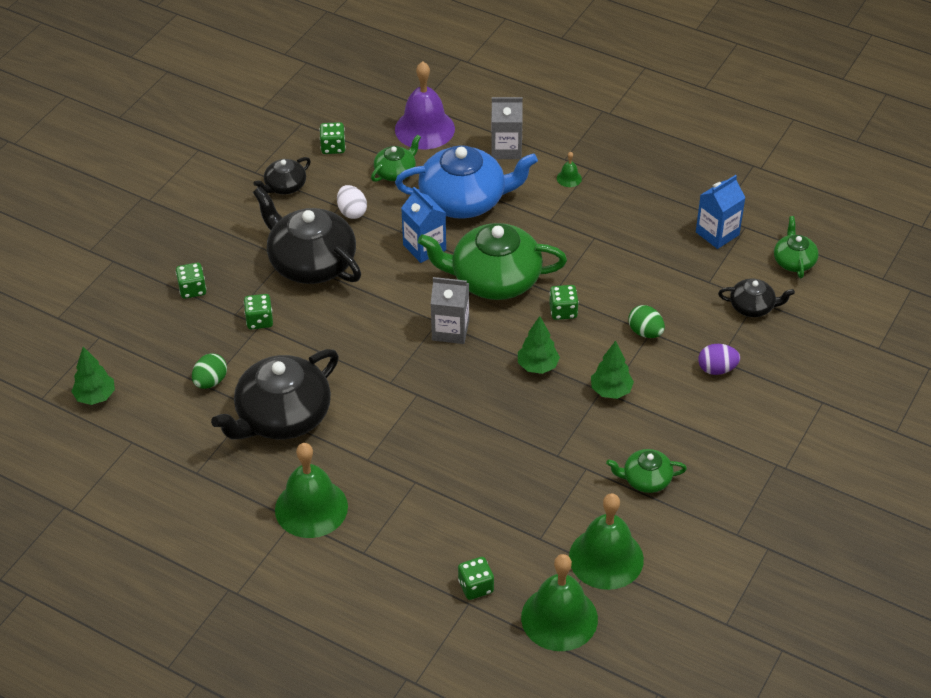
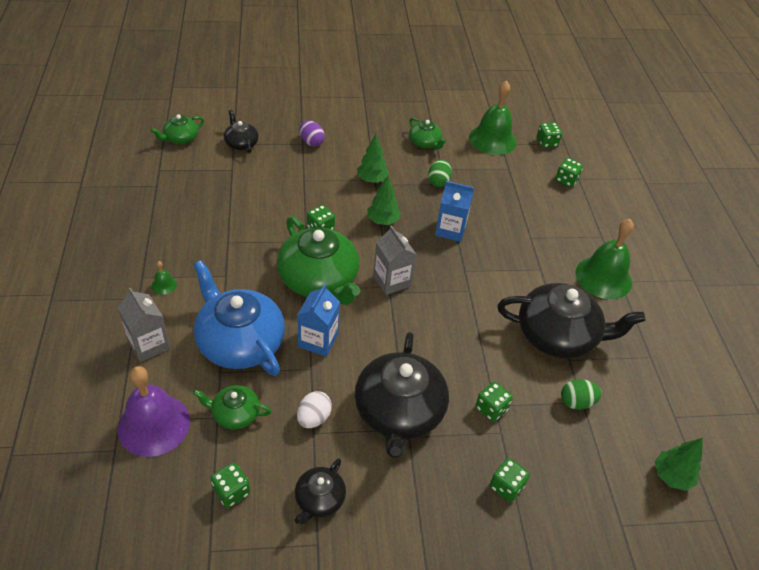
camera: 130 degrees left, 0 degrees up
(284, 186) = (319, 499): black teapot -> black teapot turned 105 degrees clockwise
(559, 618) = (546, 143): green bell -> green dice
(645, 332) = (306, 182): green egg -> green egg (438, 182)
(717, 233) = (176, 180): blue carton -> blue carton (450, 230)

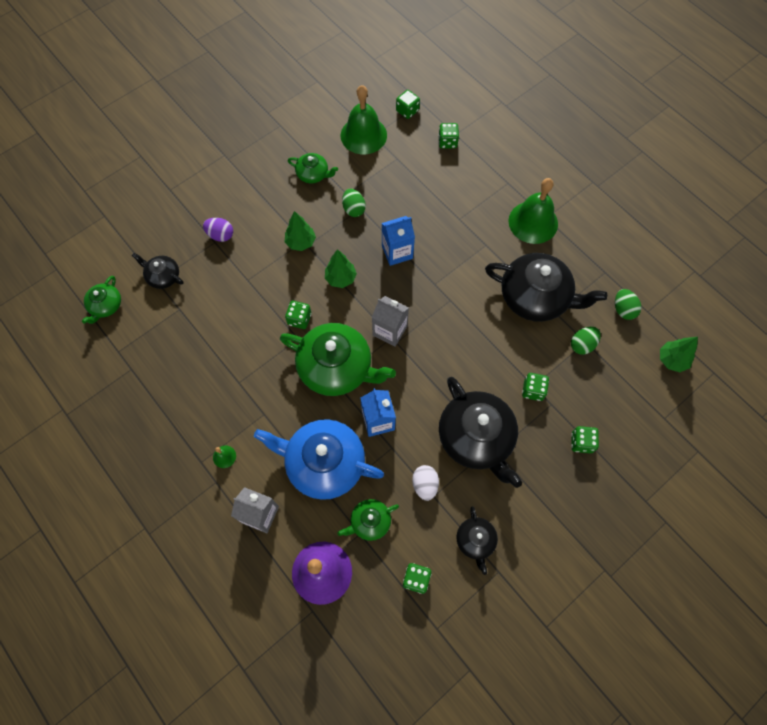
camera: 30 degrees left, 20 degrees up
(558, 335) = (536, 297): black teapot -> black teapot turned 45 degrees clockwise
(647, 399) = (623, 309): none -> green egg

